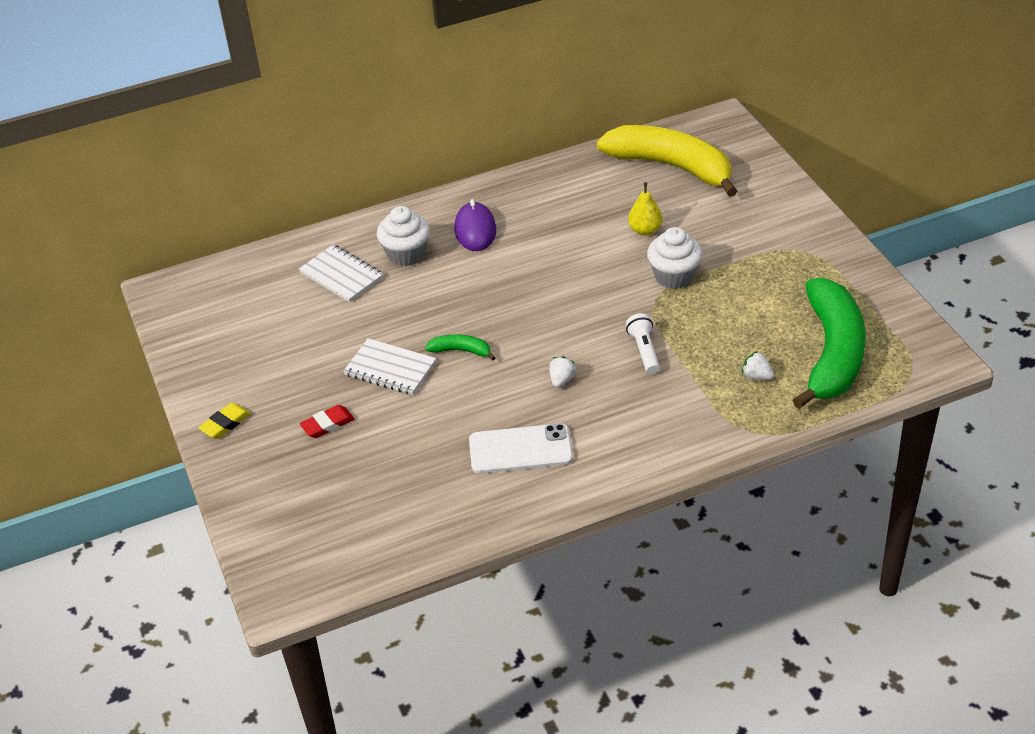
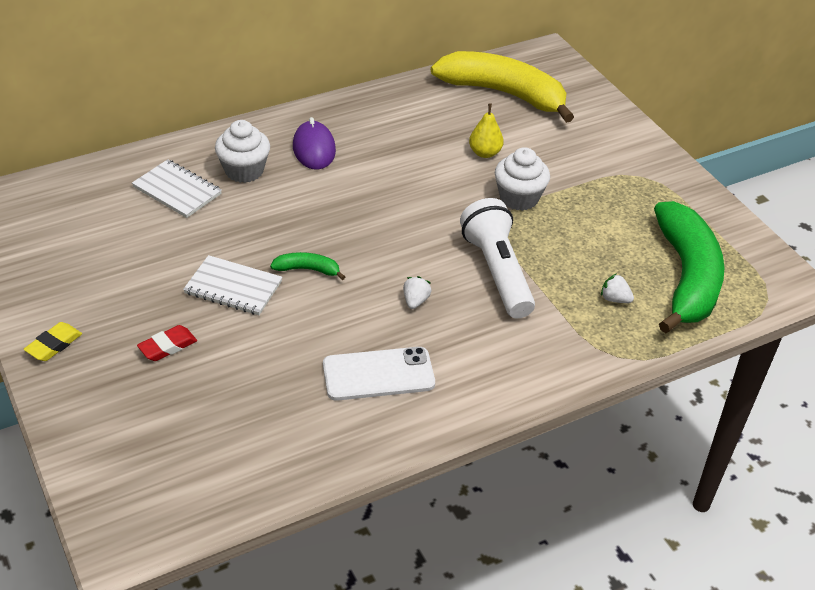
camera: 10 degrees left, 0 degrees up
(644, 351) = (497, 272): white flashlight -> white flashlight, size x1.91

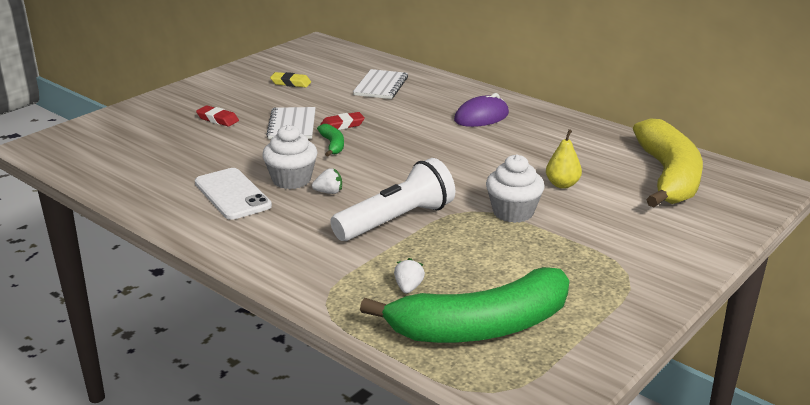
camera: 70 degrees right, 15 degrees down
(54, 345) = (199, 89): yellow eraser -> yellow eraser (291, 83)
(244, 171) = (426, 100): white cupcake -> white cupcake (291, 180)
(262, 249) = (342, 125): none -> red eraser

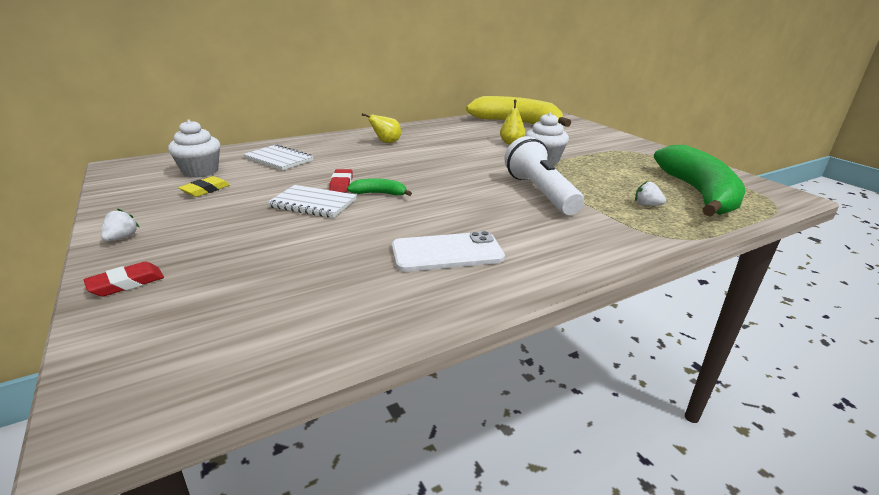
camera: 70 degrees left, 0 degrees up
(217, 119) = (241, 238): red eraser -> red eraser (126, 283)
(291, 180) = (437, 220): white cupcake -> white cupcake (200, 171)
(329, 192) = (474, 208): white strawberry -> white strawberry (122, 238)
(481, 117) = (386, 142): purple mouse -> yellow pear

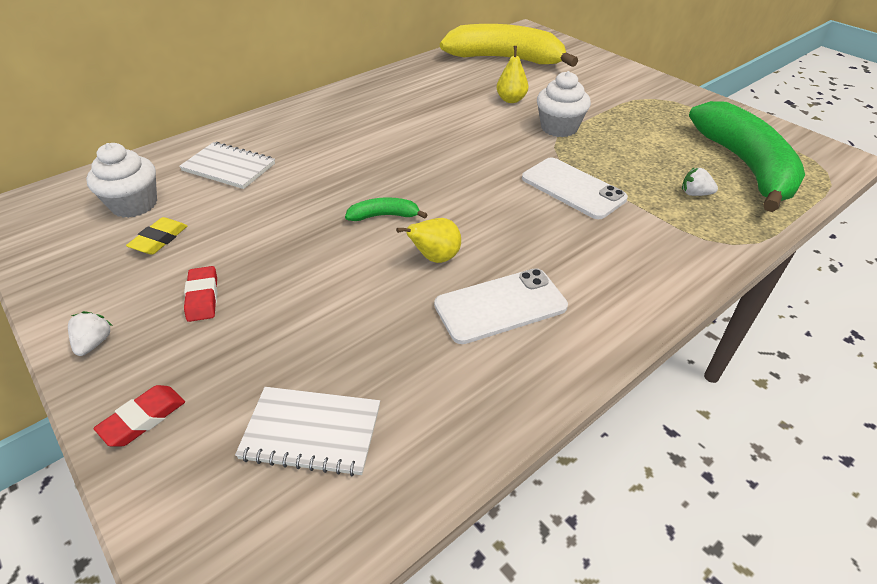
camera: 10 degrees left, 15 degrees up
(313, 203) = (310, 245): white notebook -> white notebook (311, 432)
(341, 184) = (330, 205): red eraser -> red eraser (203, 297)
(386, 142) = (355, 117): yellow pear -> yellow pear (435, 258)
(540, 193) = (573, 188): white flashlight -> white phone

